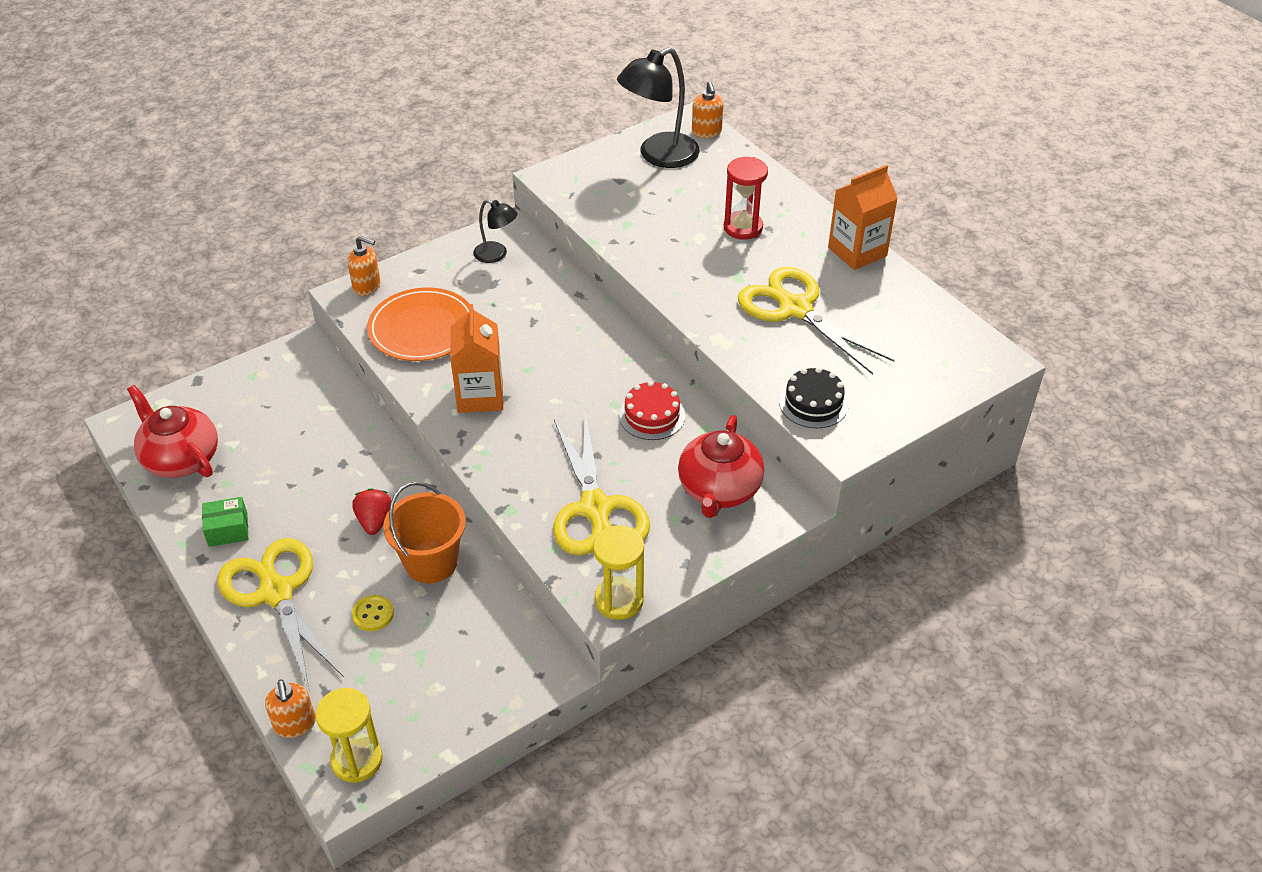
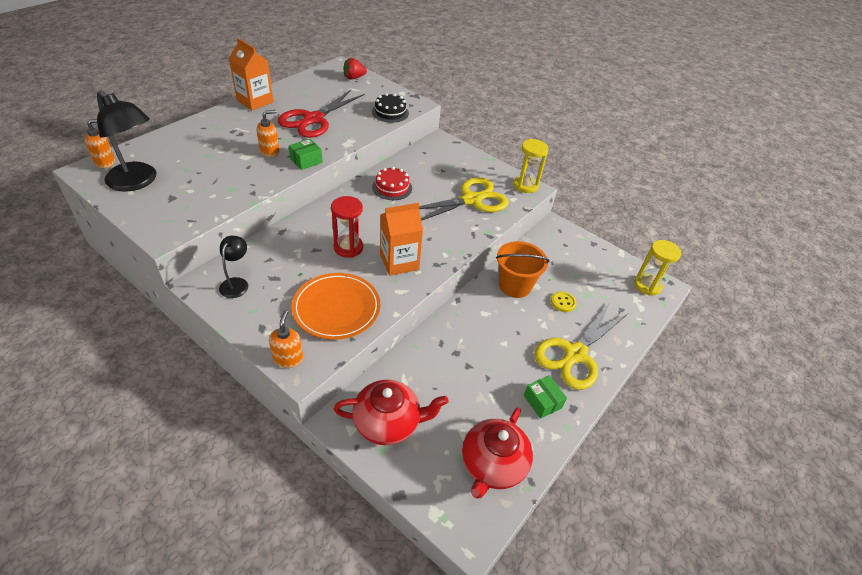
camera: 110 degrees left, 0 degrees up
(295, 724) = (647, 316): orange soap dispenser -> orange soap dispenser (270, 151)
(375, 521) = (497, 320): red strawberry -> red strawberry (354, 78)
(678, 292) = (306, 161): none -> green box
(719, 490) = (438, 161): red teapot -> red teapot (388, 423)
(743, 228) = (232, 140): red hourglass -> red hourglass (348, 247)
(795, 309) = (313, 119): yellow scissors -> red scissors

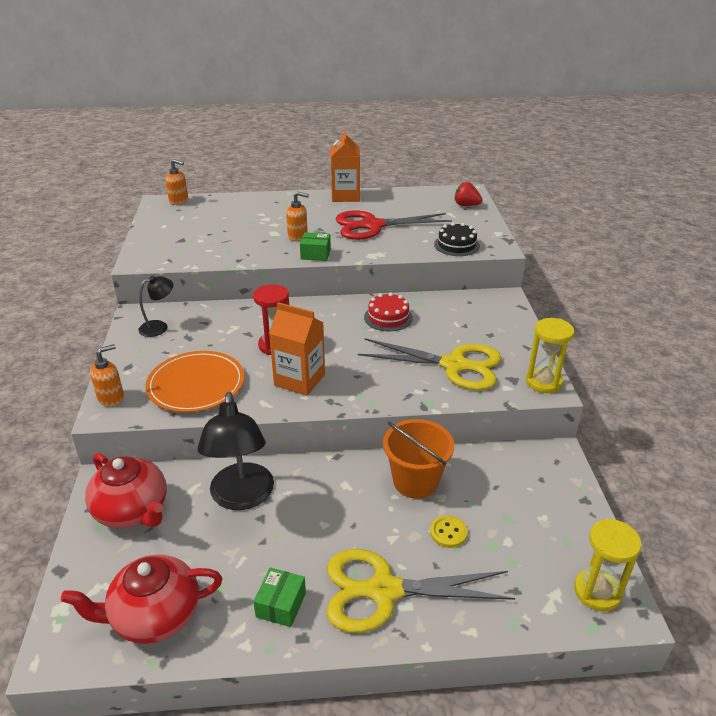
camera: 50 degrees right, 10 degrees down
(137, 182) = (177, 221): black lamp -> black lamp (242, 497)

